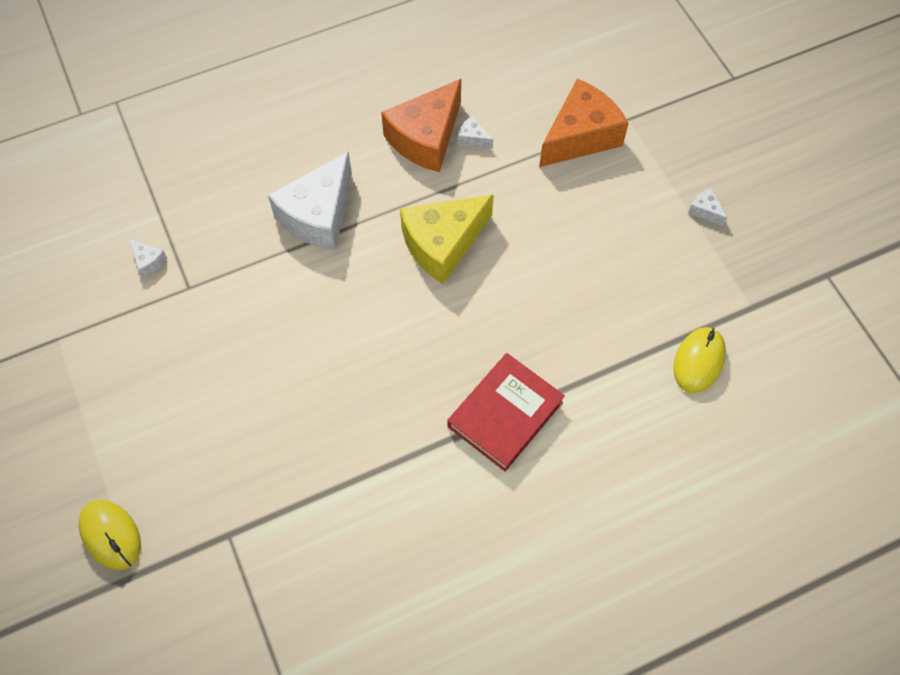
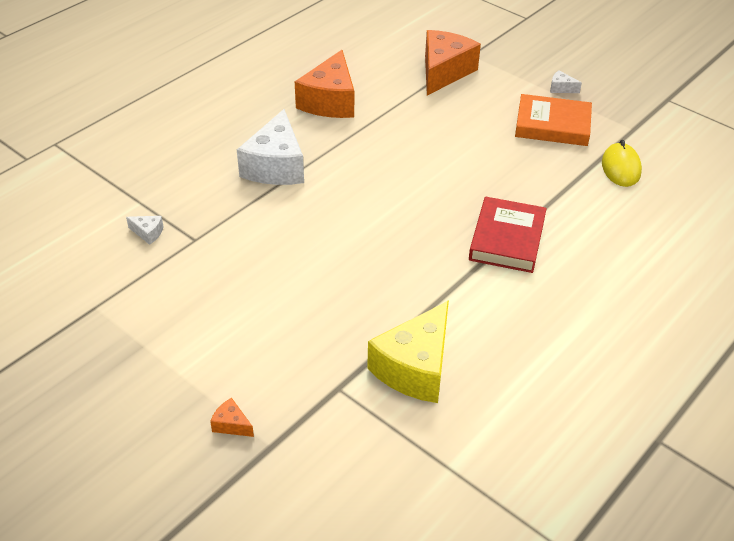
camera: 25 degrees left, 20 degrees down
(111, 535) = (231, 425): yellow mouse -> orange cheese
(443, 244) = (387, 156): yellow cheese -> yellow cheese (415, 367)
(473, 139) = (366, 93): white cheese -> none
(658, 266) = (552, 125): none -> orange book

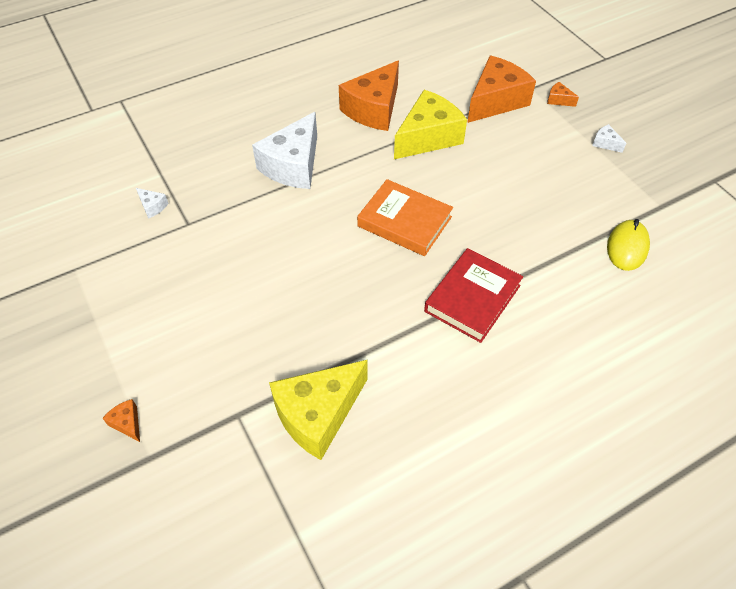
camera: 20 degrees right, 10 degrees up
(396, 115) = (428, 137): none -> yellow cheese
(501, 60) = (558, 100): none -> orange cheese
(552, 125) = (577, 182): orange book -> orange book (404, 222)

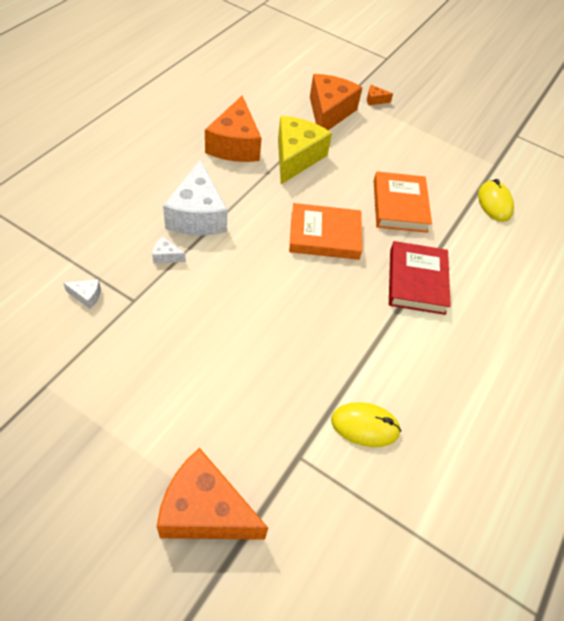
camera: 35 degrees left, 0 degrees up
(127, 423) = (205, 511): orange cheese -> orange cheese, size x2.47
(318, 414) = (365, 426): yellow cheese -> yellow mouse
(508, 216) = (399, 206): none -> orange book
(605, 143) = (429, 126): white cheese -> white cheese (166, 256)

